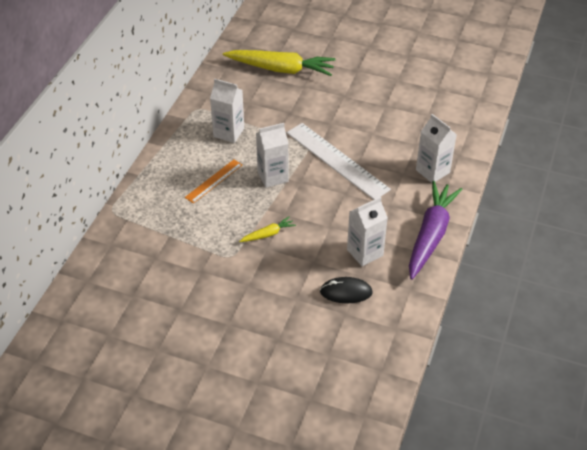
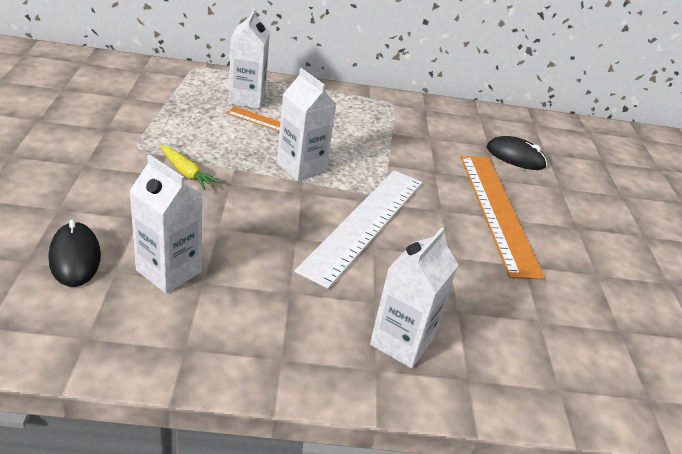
camera: 65 degrees right, 10 degrees down
(228, 132) = (365, 127): white carton -> white carton (247, 99)
(280, 69) = (515, 157): yellow carrot -> black mouse
(336, 99) = (498, 211): none -> orange ruler
(430, 235) = (232, 354): purple carrot -> none

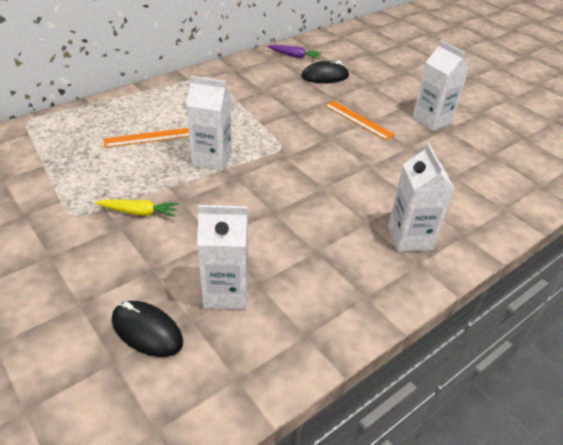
camera: 35 degrees left, 5 degrees up
(247, 99) = (104, 127): white carton -> white carton (432, 120)
(364, 223) = (299, 174): white ruler -> none
(498, 211) = (358, 120): orange ruler -> orange ruler, size x0.54
(506, 125) = (294, 56): none -> purple carrot

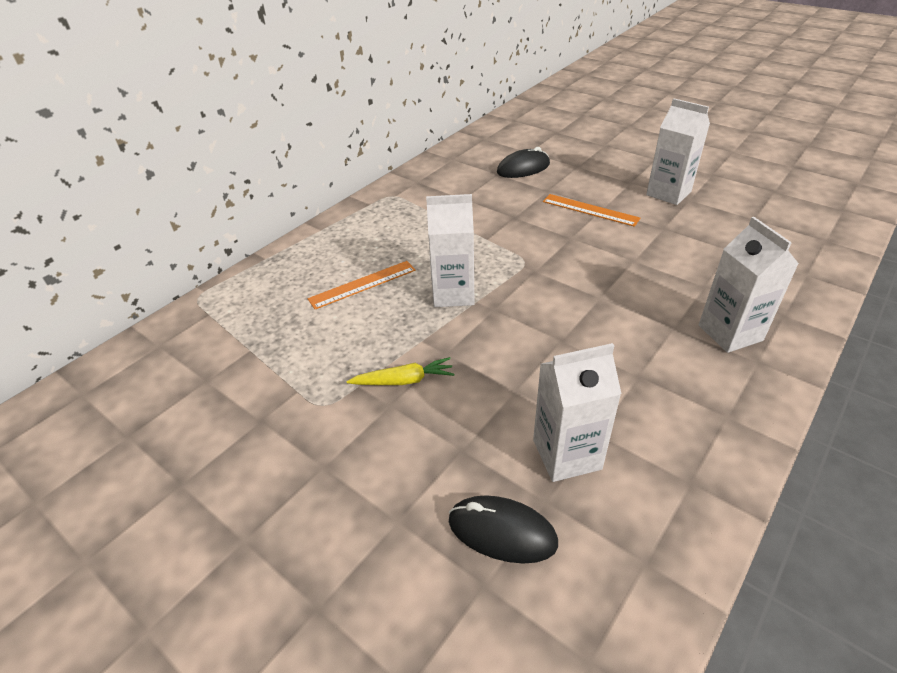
camera: 10 degrees left, 0 degrees up
(294, 56) = (475, 152): purple carrot -> none

